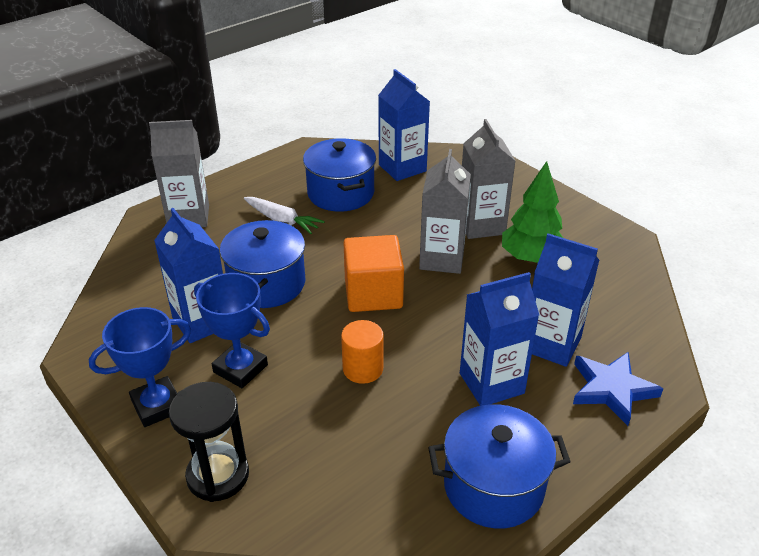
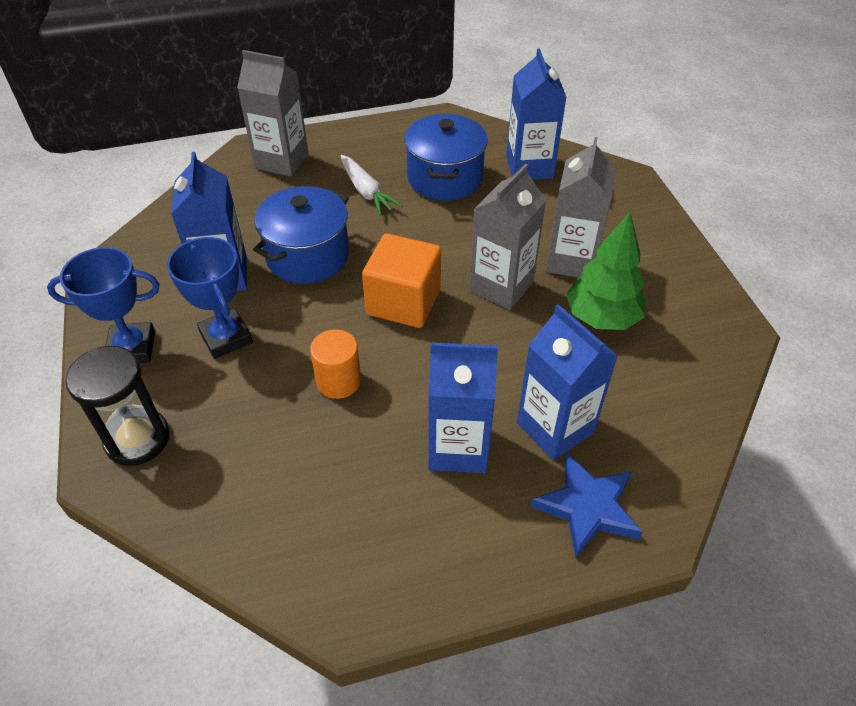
camera: 25 degrees right, 10 degrees up
(493, 486) = (382, 563): blue pot -> none

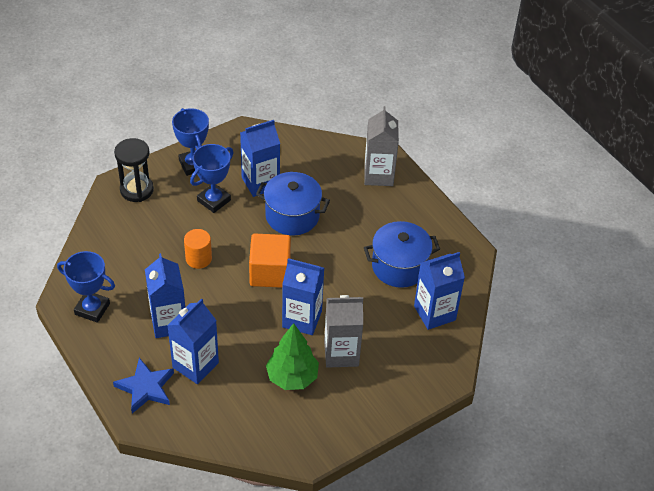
camera: 70 degrees right, 0 degrees up
(366, 192) = (366, 228): white carrot -> none
(388, 563) = (92, 309): none -> blue trophy
(501, 286) = (302, 319): grey carton -> blue carton

